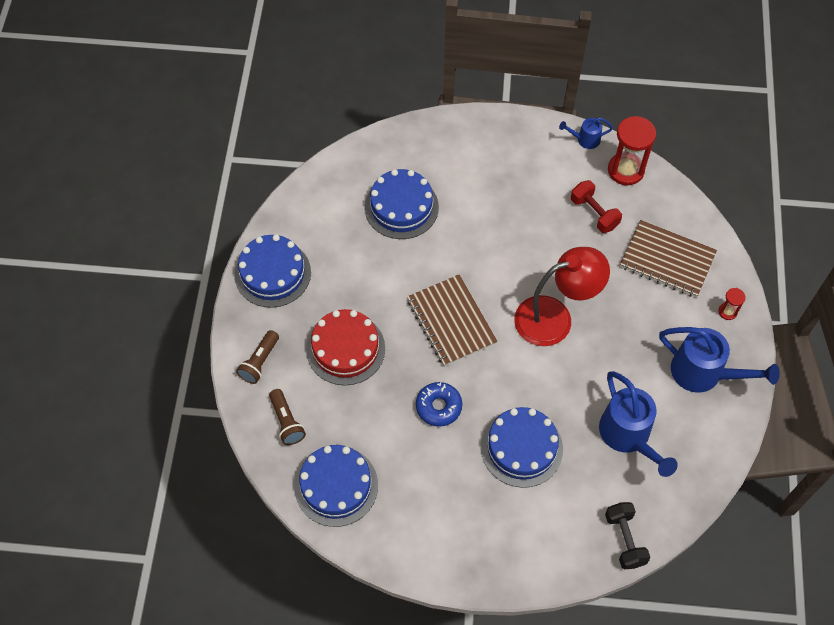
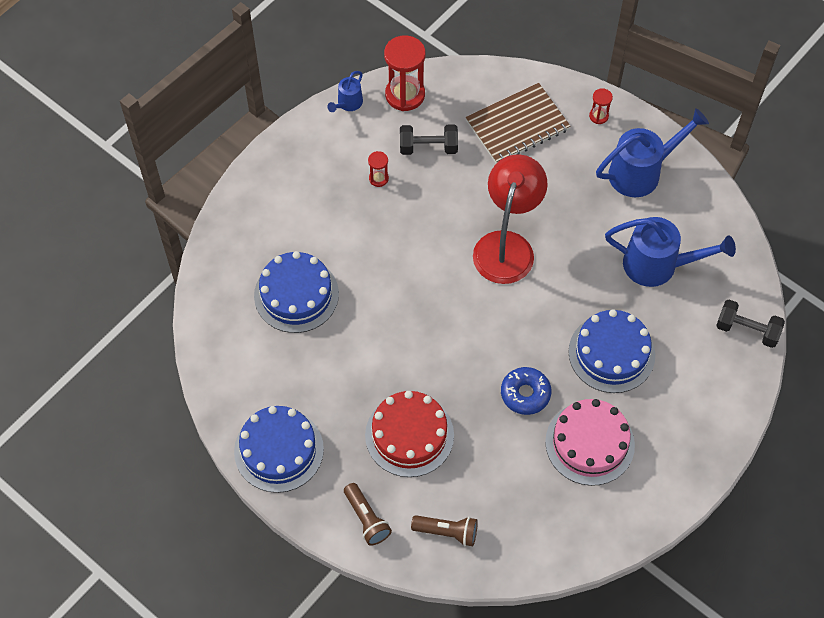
camera: 55 degrees left, 0 degrees up
(336, 486) = (542, 528): blue cake -> none
(431, 478) = (589, 443): none -> pink cake
(451, 321) = (448, 329): brown notebook -> none
(539, 198) = (378, 178): none -> red hourglass
(594, 213) = (428, 147): red dumbbell -> black dumbbell

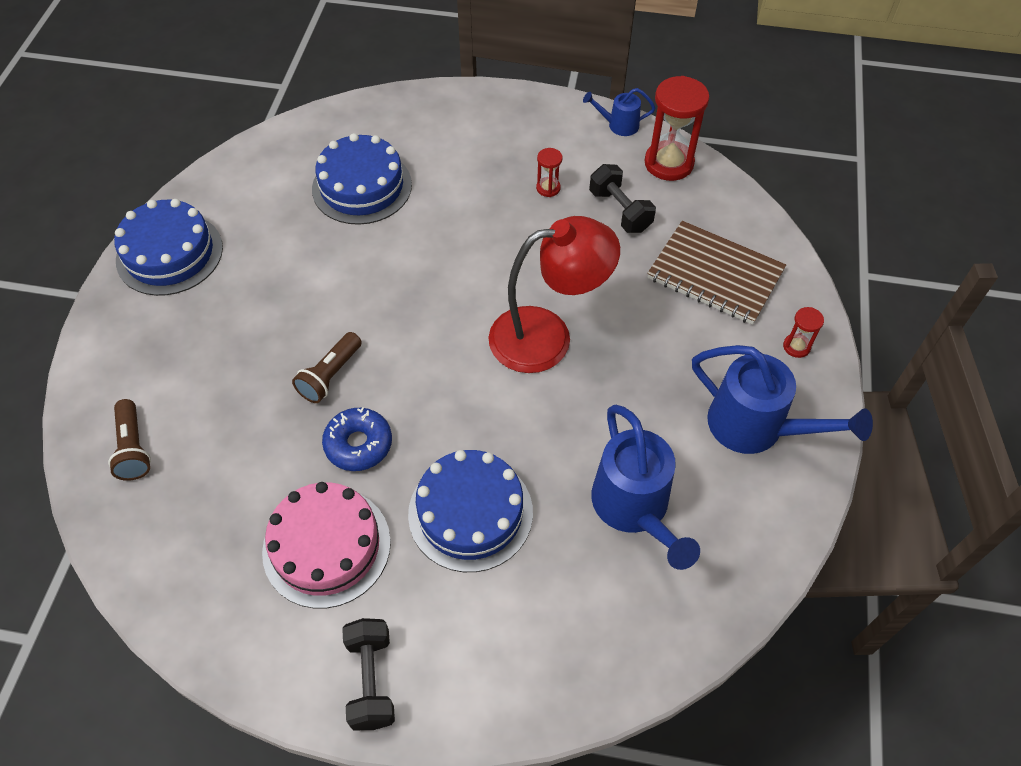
camera: 60 degrees right, 5 degrees down
(366, 519) = (119, 364): brown flashlight -> brown flashlight (330, 375)
(409, 435) = (243, 356): red cake -> none
(747, 330) = (611, 668): black dumbbell -> black dumbbell (371, 680)

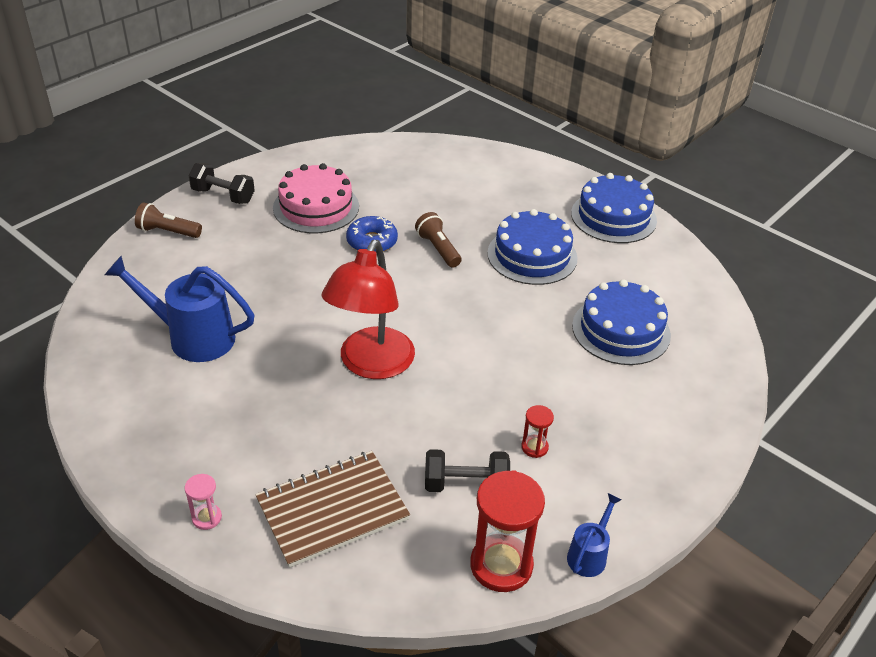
camera: 120 degrees right, 15 degrees down
(133, 448) = (455, 164): brown flashlight -> brown flashlight (168, 232)
(470, 513) = (274, 266): blue cake -> blue cake (532, 255)
(757, 428) = (171, 439): blue watering can -> none
(796, 346) = (207, 518): red hourglass -> pink hourglass

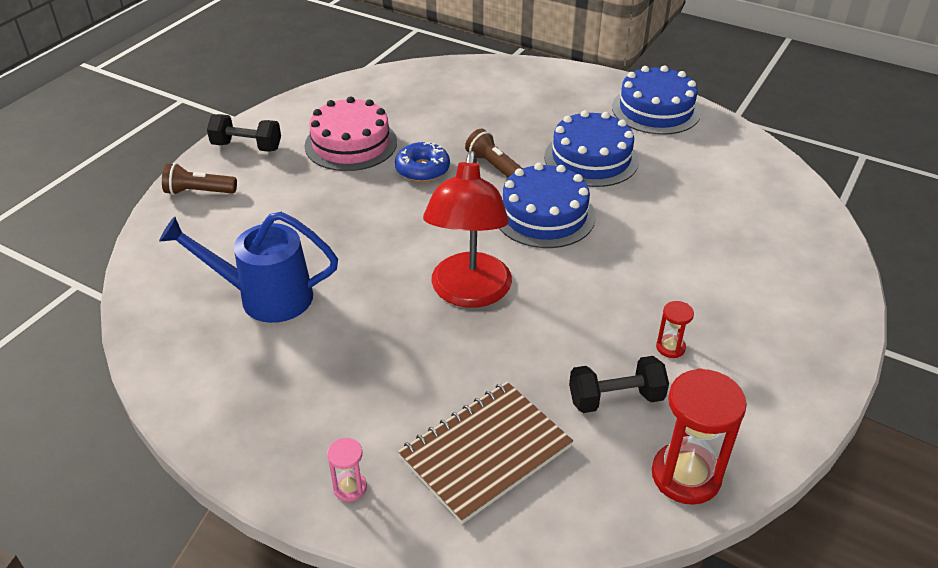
camera: 10 degrees left, 0 degrees up
(589, 554) = (770, 446): blue watering can -> none
(621, 330) = (708, 217): blue cake -> blue cake (544, 215)

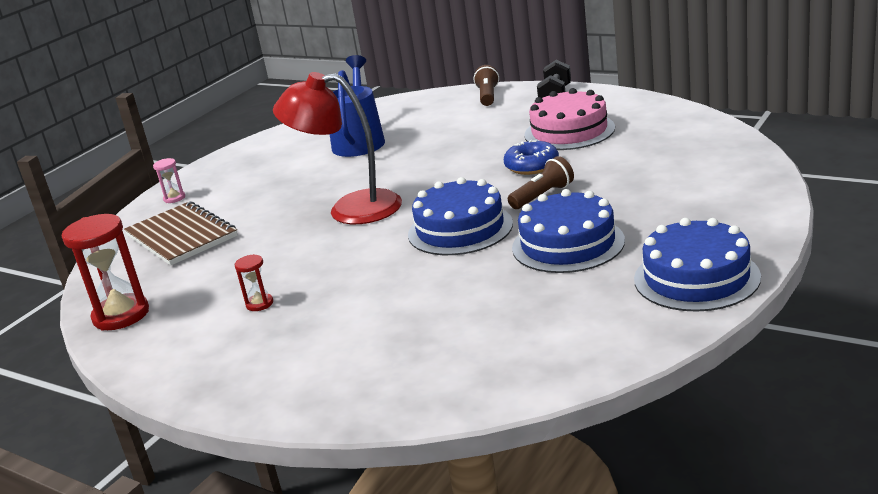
camera: 95 degrees right, 15 degrees down
(615, 399) = (210, 281): black dumbbell -> none

